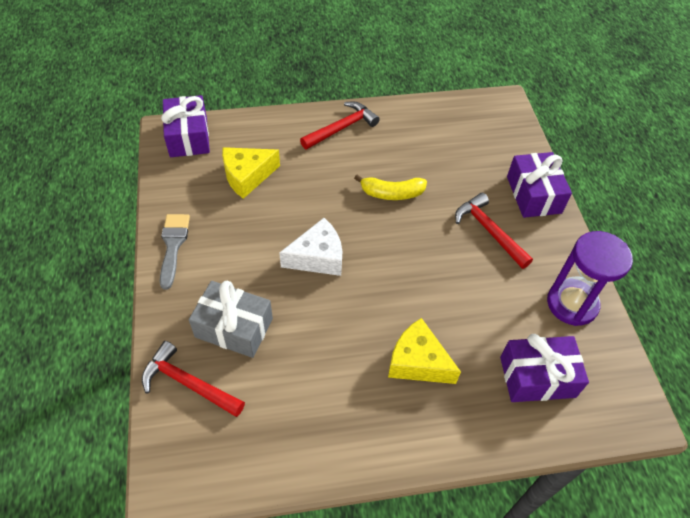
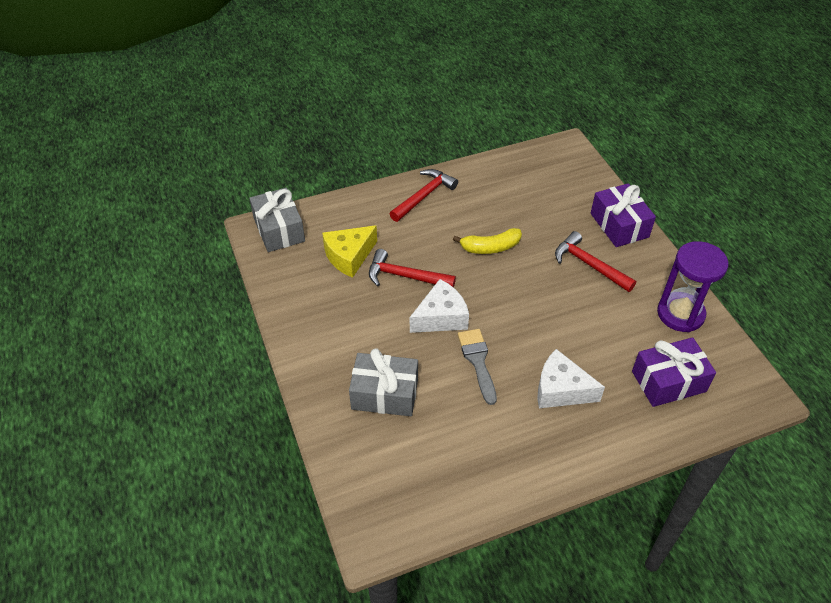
camera: 10 degrees left, 5 degrees down
(173, 245) = (301, 332): grey brush -> grey brush (477, 361)
(188, 137) = (279, 230): purple gift -> grey gift
(188, 383) = (360, 450): red hammer -> red hammer (405, 276)
(417, 362) = (560, 390): yellow cheese -> white cheese

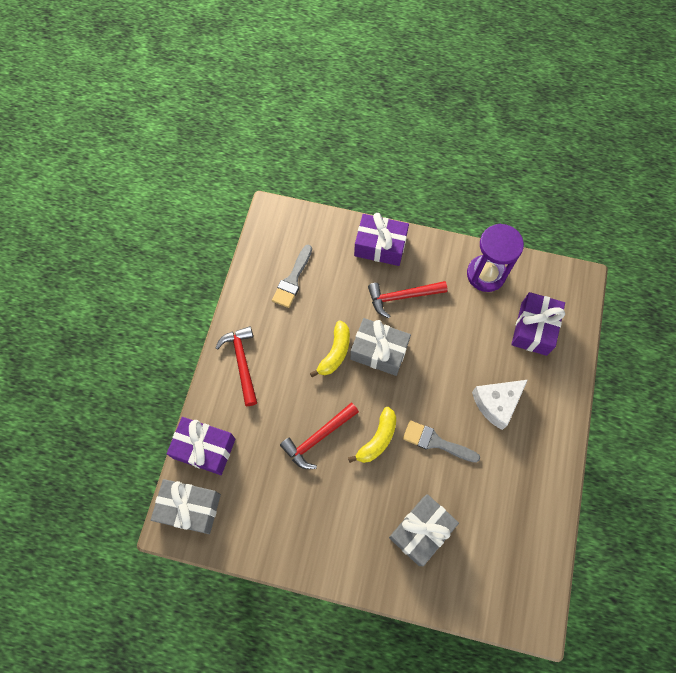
camera: 55 degrees left, 20 degrees up
(333, 212) = (204, 448): none -> purple gift
(349, 256) = (265, 468): yellow cheese -> none
(441, 317) = (377, 439): white cheese -> yellow banana
(522, 275) = (379, 351): none -> grey gift
(525, 188) = (292, 280): none -> grey brush

